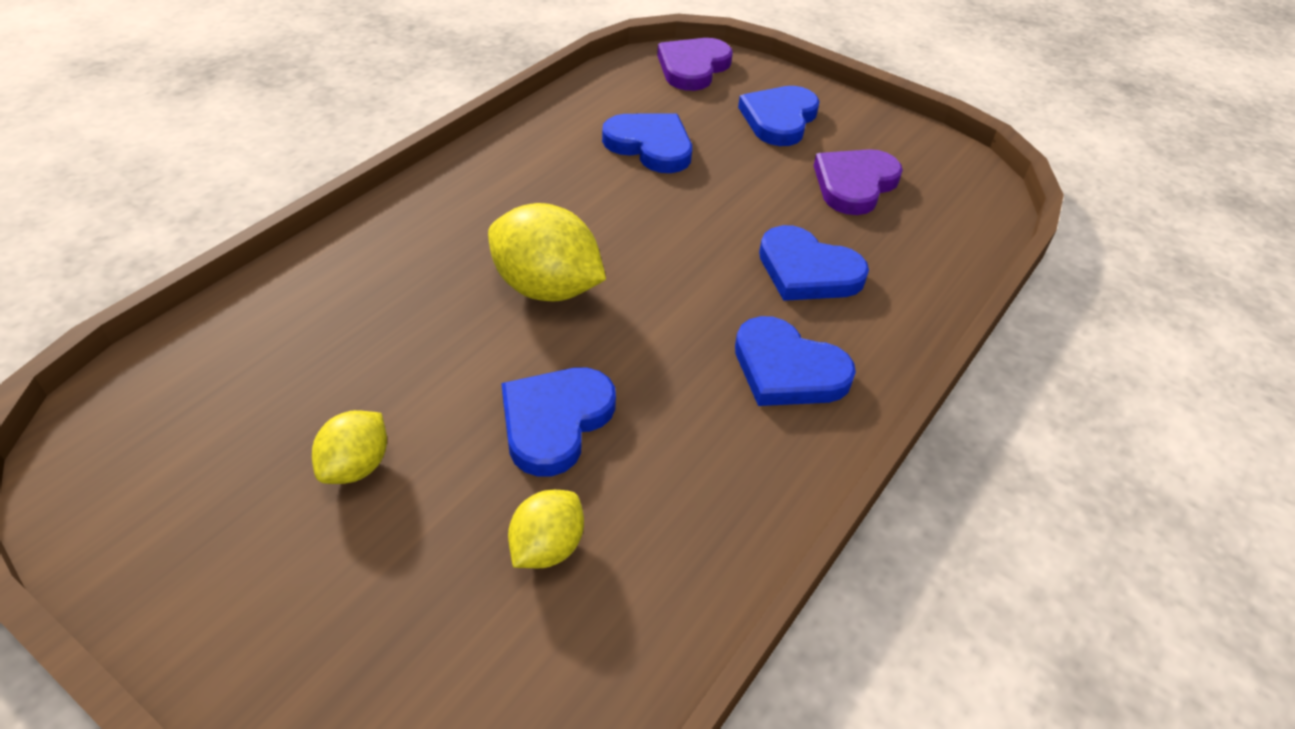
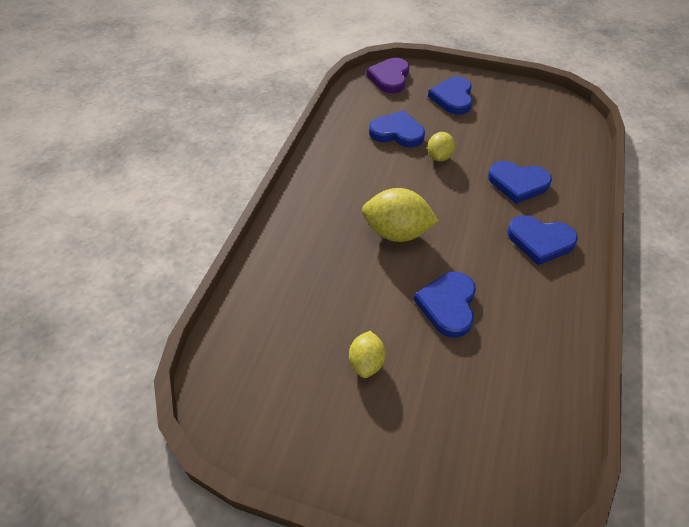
camera: 15 degrees left, 5 degrees up
(547, 547) = (486, 372): yellow lemon -> yellow lemon (439, 157)
(854, 184) = (512, 126): purple heart -> none

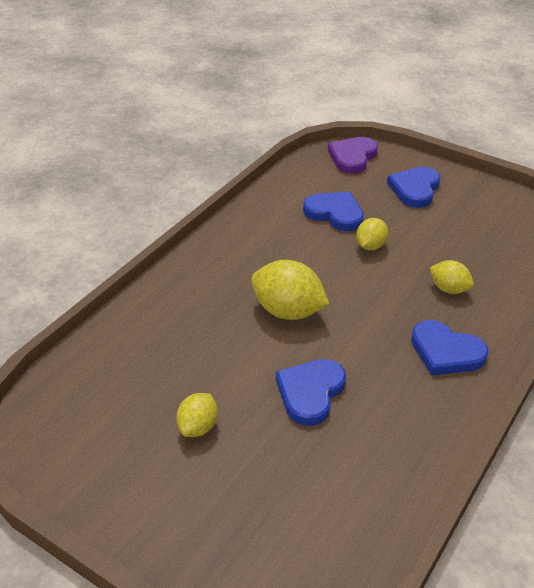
camera: 15 degrees right, 10 degrees down
(518, 183) = (448, 289): blue heart -> yellow lemon

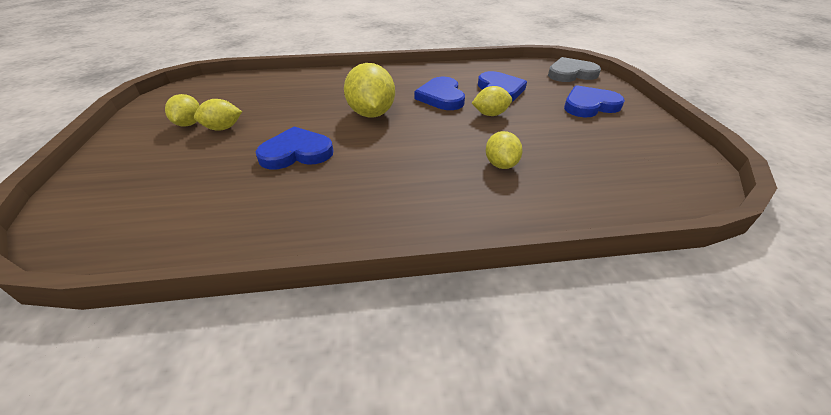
camera: 50 degrees right, 0 degrees up
(154, 451) = (189, 124): none -> yellow lemon
(352, 157) = (571, 73): purple heart -> grey heart
(446, 352) = (419, 193): blue heart -> blue heart (441, 97)

